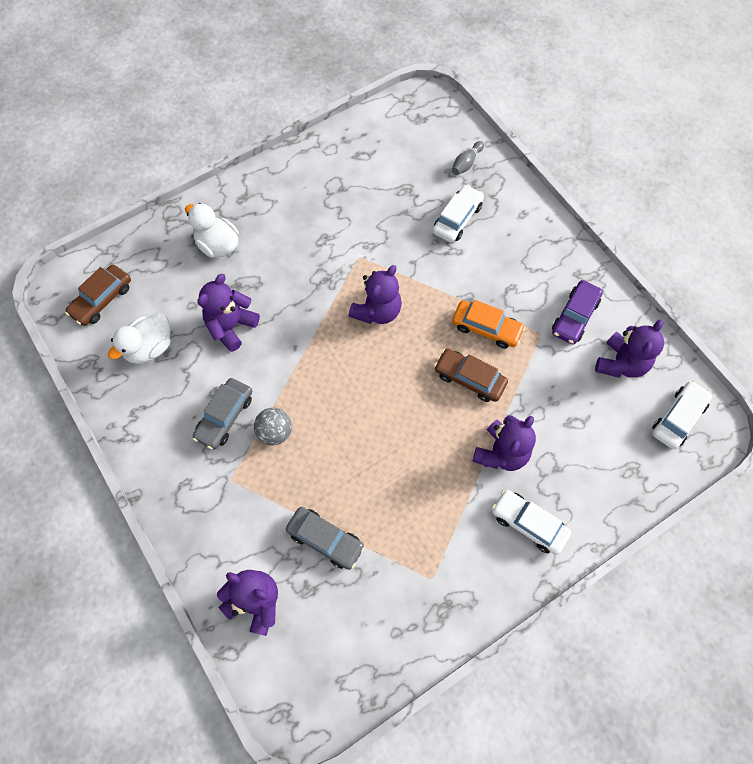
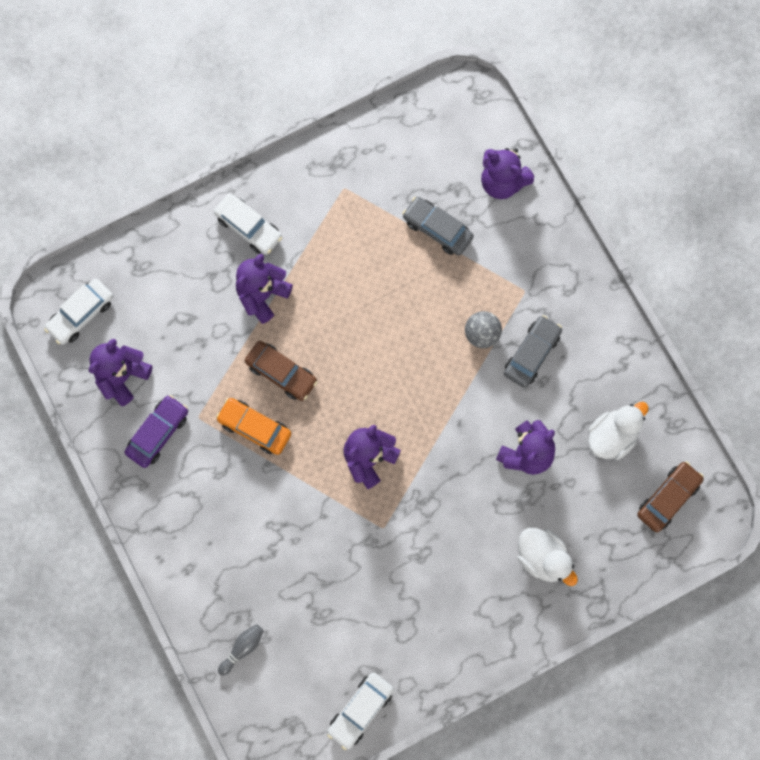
camera: 175 degrees left, 10 degrees up
(457, 219) = (265, 569): white car -> white car (360, 710)

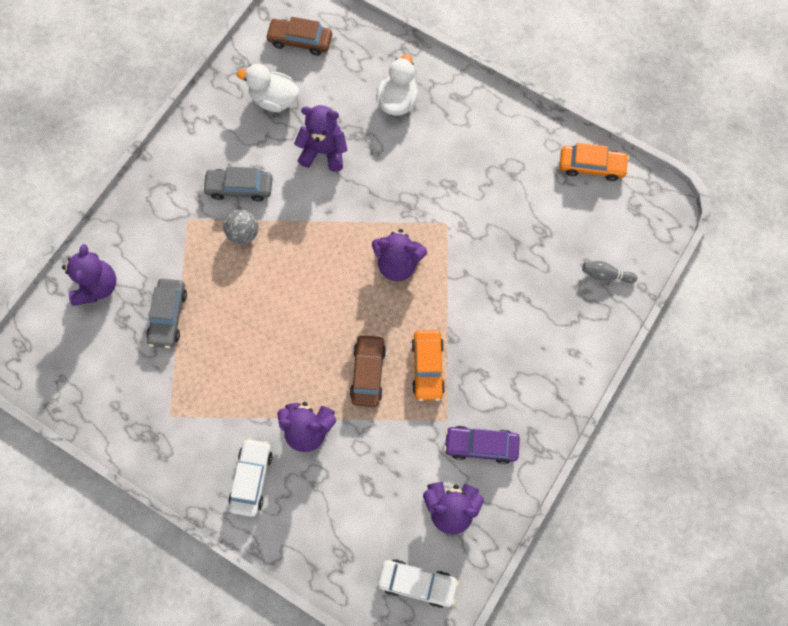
camera: 120 degrees left, 5 degrees down
(360, 710) = (591, 166): white car -> orange car

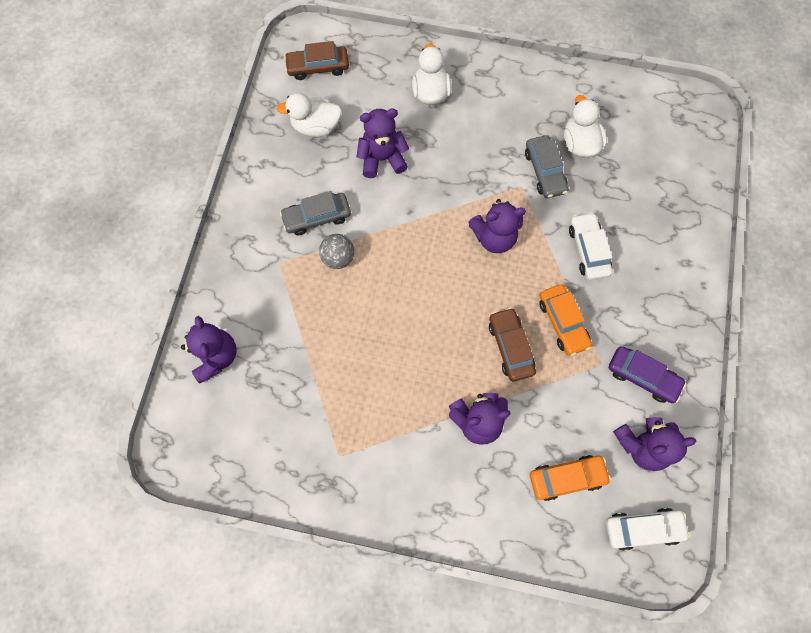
camera: 20 degrees left, 0 degrees up
(168, 316) = (298, 360): grey car -> grey car (544, 171)
(252, 478) = (444, 488): white car -> white car (588, 250)
(481, 445) = (642, 376): purple car -> purple car turned 135 degrees counterclockwise
(521, 200) = (579, 144): none -> white duck
(591, 166) = (626, 95): orange car -> orange car (566, 478)
(605, 275) = (682, 185): grey bowling pin -> none

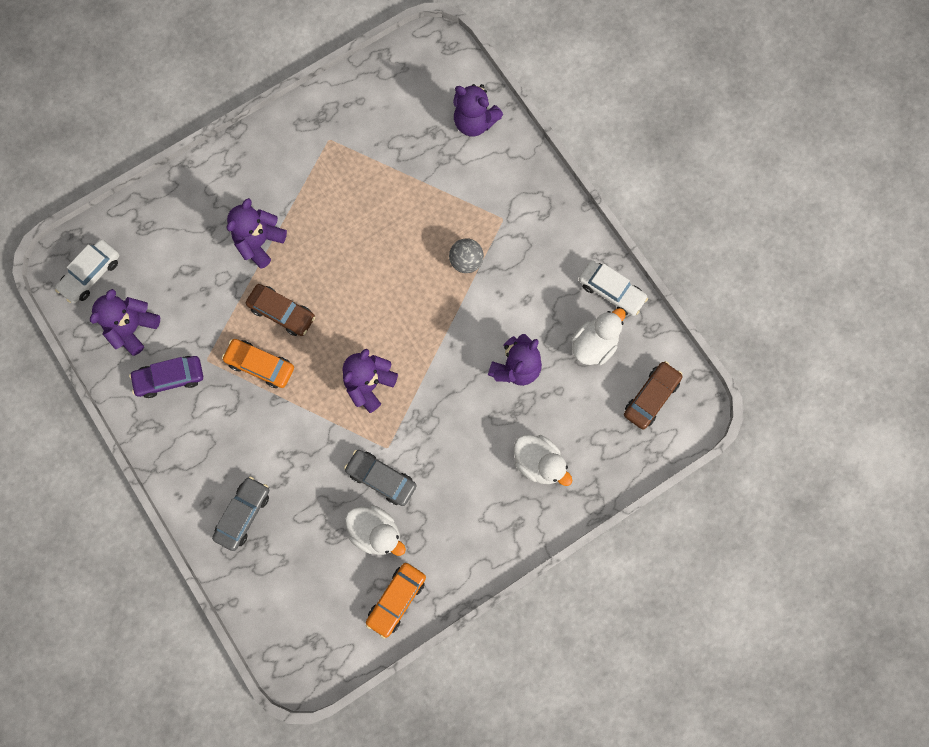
camera: 135 degrees right, 5 degrees up
(317, 217) = (514, 275): grey car -> grey car (243, 514)
(566, 478) = (167, 260): orange car -> orange car (396, 599)
(588, 250) = (289, 441): white car -> white car (611, 291)

